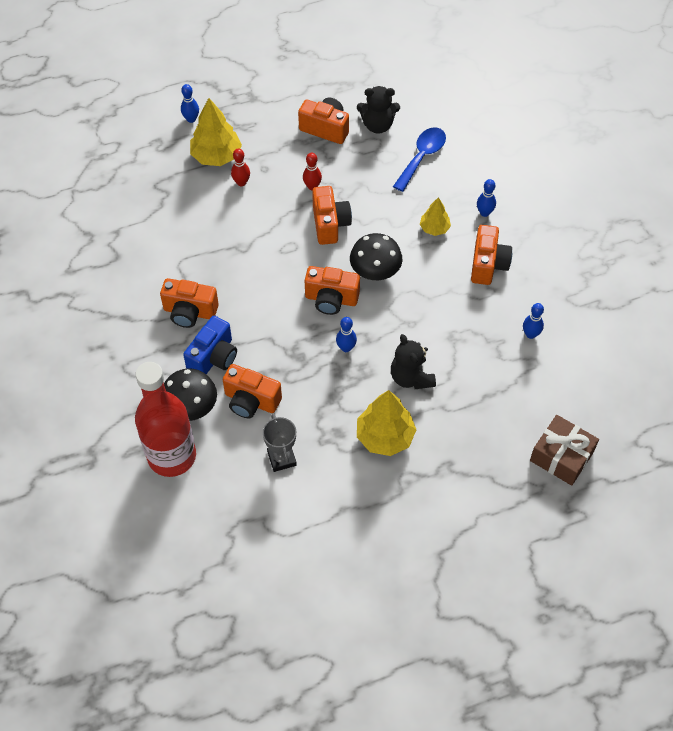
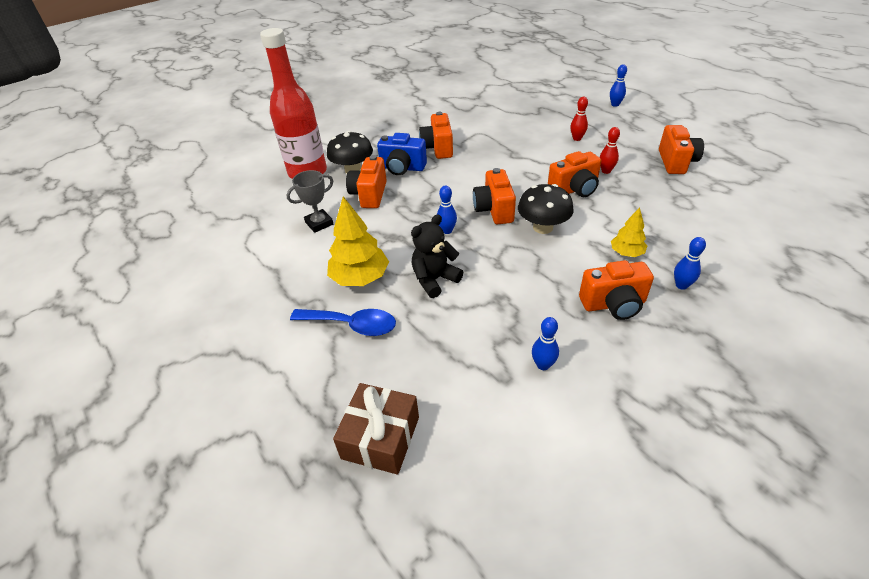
camera: 75 degrees right, 15 degrees down
(216, 156) = (592, 122): yellow tree -> none
(377, 125) = (714, 188): black teddy bear -> none
(422, 157) = (707, 223): blue spoon -> blue spoon (352, 325)

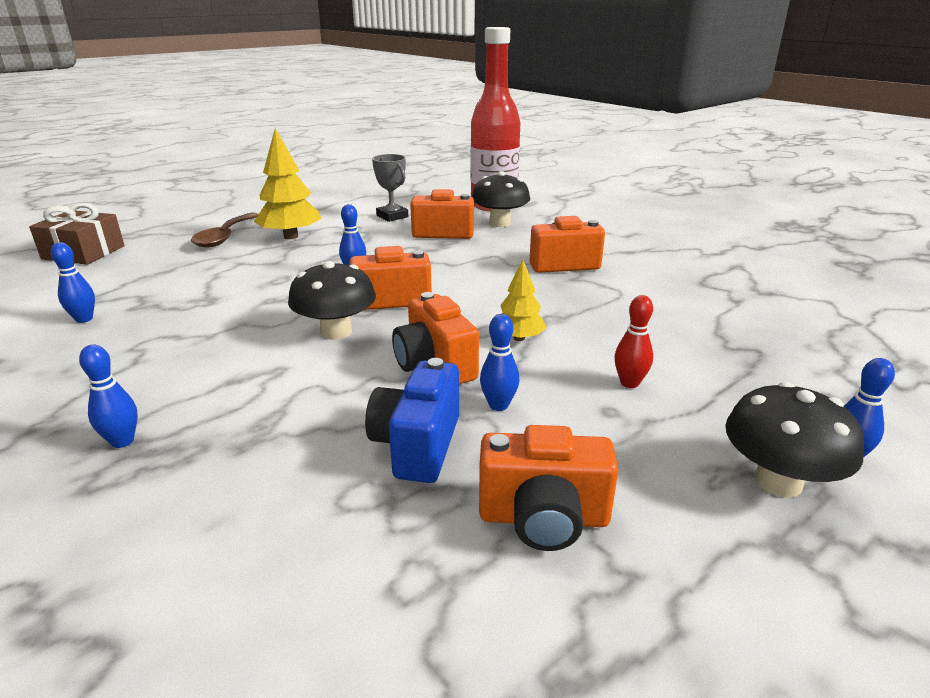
camera: 85 degrees right, 15 degrees down
(352, 325) = (225, 237): blue spoon -> brown spoon
(402, 168) = (505, 246): blue camera -> blue camera (417, 445)
(434, 279) = (265, 267): black teddy bear -> none
(606, 171) = (498, 405): red bowling pin -> blue bowling pin
(613, 304) = (135, 372): orange camera -> none
(626, 253) = (236, 397): yellow tree -> yellow tree (519, 338)
(634, 118) = (778, 481): none -> black mushroom

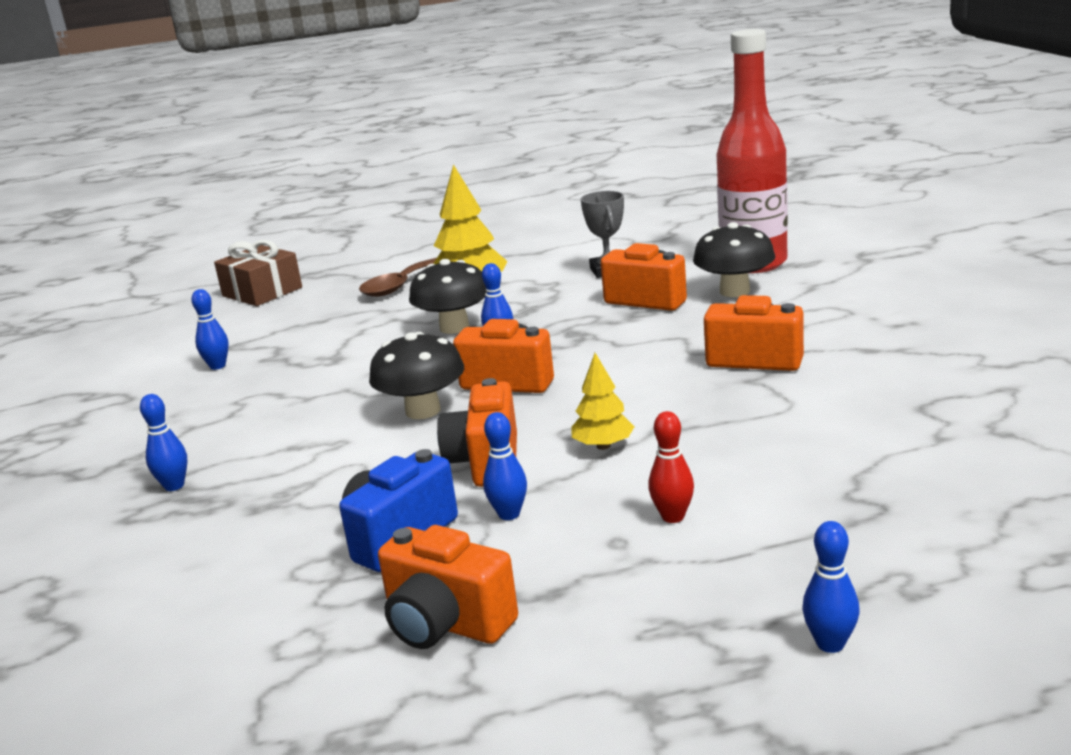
camera: 30 degrees right, 5 degrees down
(778, 481) = (716, 648): black mushroom -> black mushroom (454, 327)

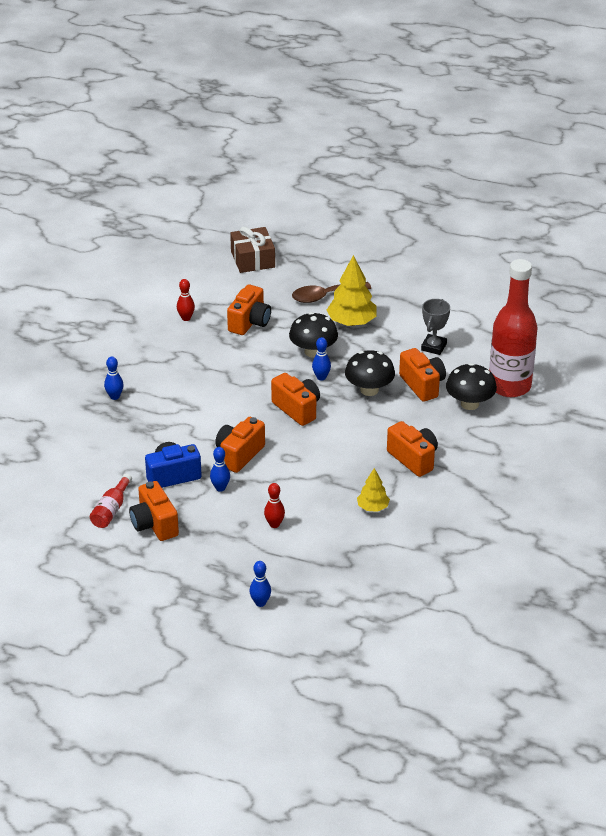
camera: 30 degrees right, 15 degrees up
(217, 366) = (186, 318): blue bowling pin -> red bowling pin
(324, 337) = (249, 322): none -> orange camera
(325, 644) = (111, 509): none -> red bottle
(423, 411) = (244, 407): black mushroom -> black mushroom (369, 390)
(603, 446) = (291, 473): yellow tree -> yellow tree (372, 507)

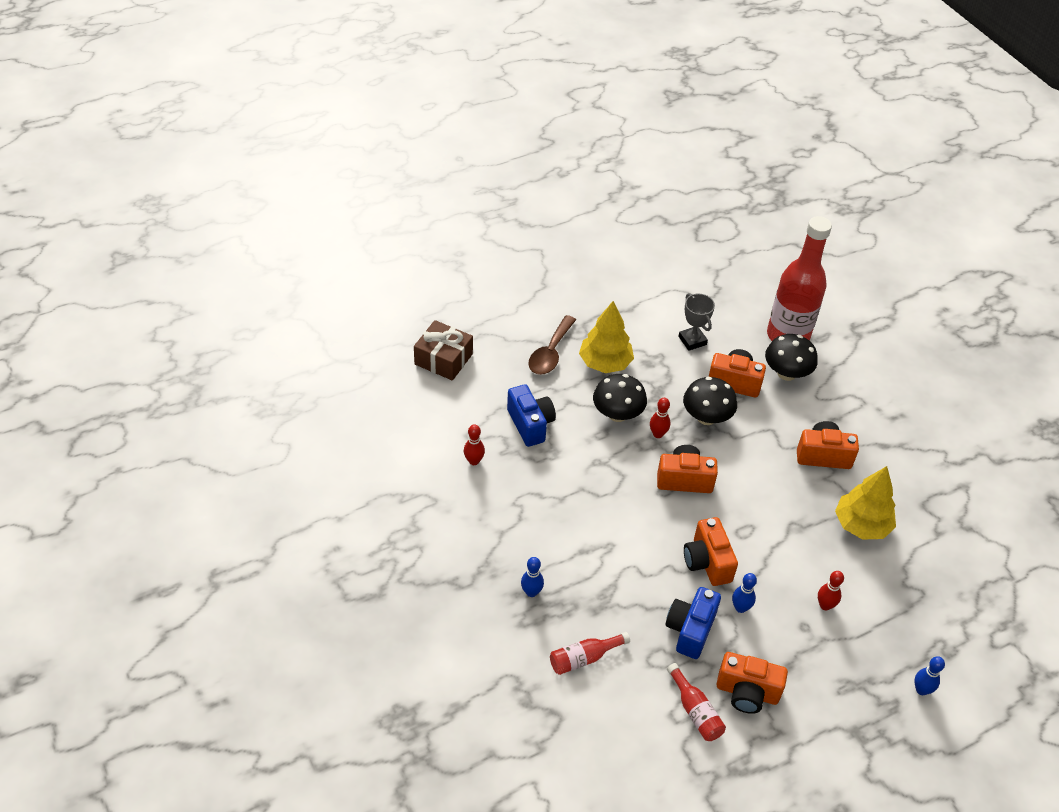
camera: 50 degrees left, 10 degrees up
(92, 444) = (584, 658): none -> red bottle
(249, 322) = (530, 424): orange camera -> blue camera
(321, 377) = (658, 434): blue bowling pin -> red bowling pin
(372, 507) = (861, 525): yellow tree -> yellow tree, size x1.73

